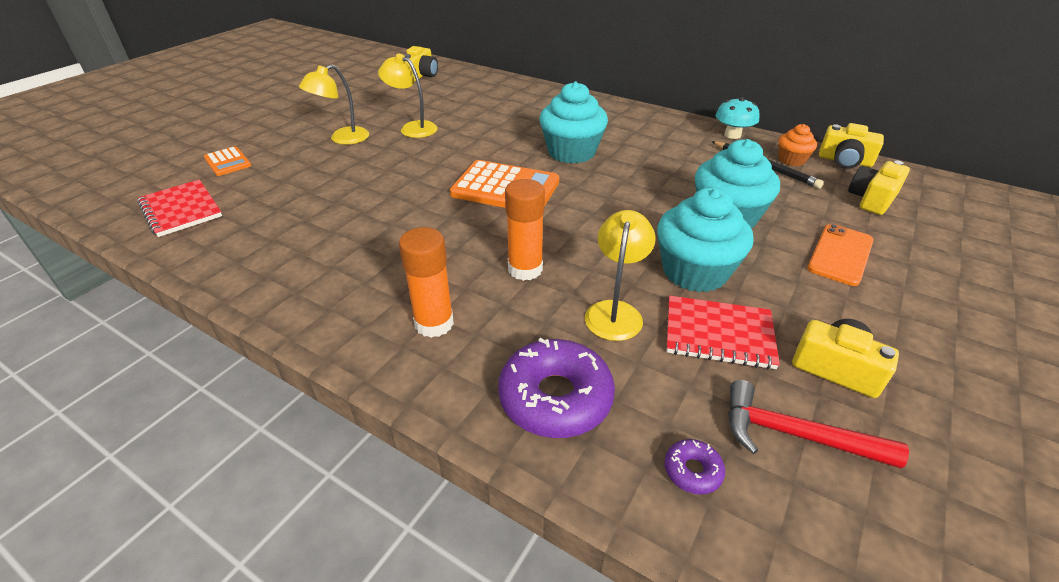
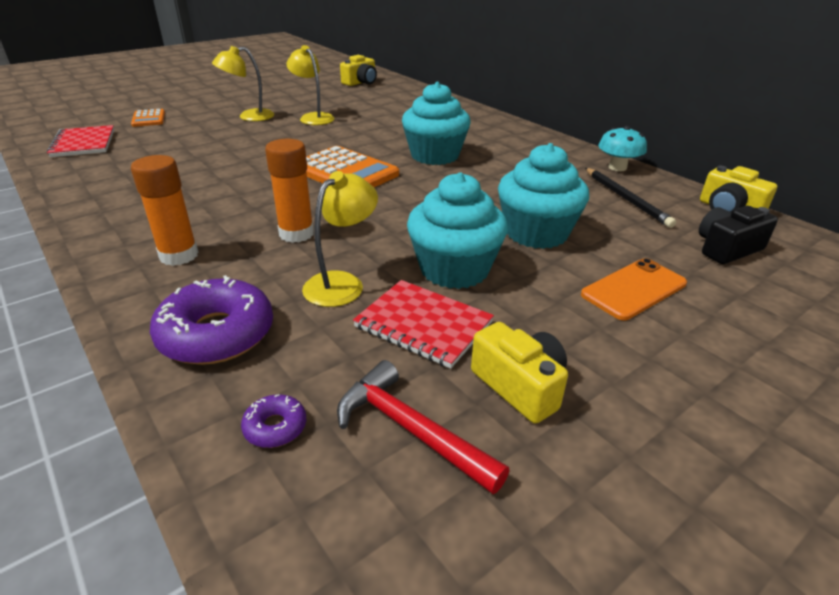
camera: 20 degrees right, 5 degrees down
(791, 160) = (663, 198): orange cupcake -> none
(872, 199) = (726, 249): yellow camera -> black camera

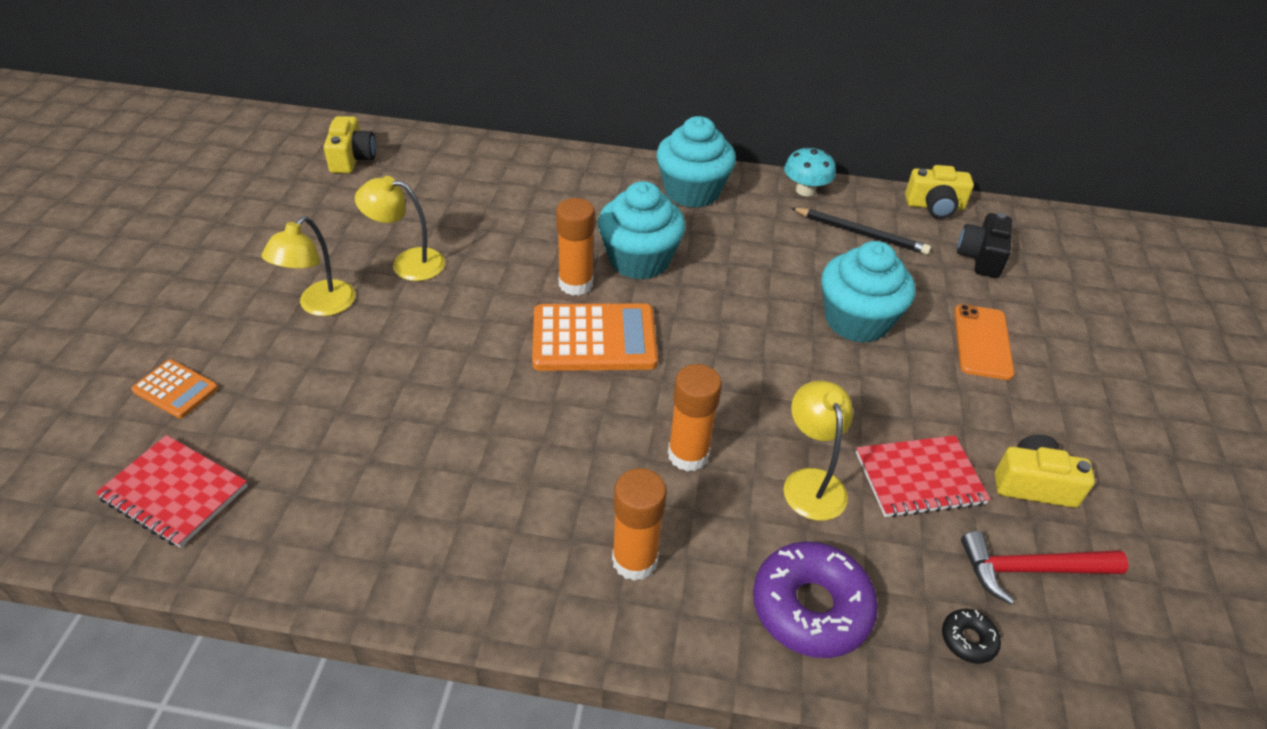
camera: 45 degrees left, 10 degrees up
(275, 427) = (968, 640): purple donut -> black donut
(379, 151) = (576, 284): none -> orange glue stick
(454, 269) = (861, 405): turquoise cupcake -> turquoise cupcake (692, 191)

